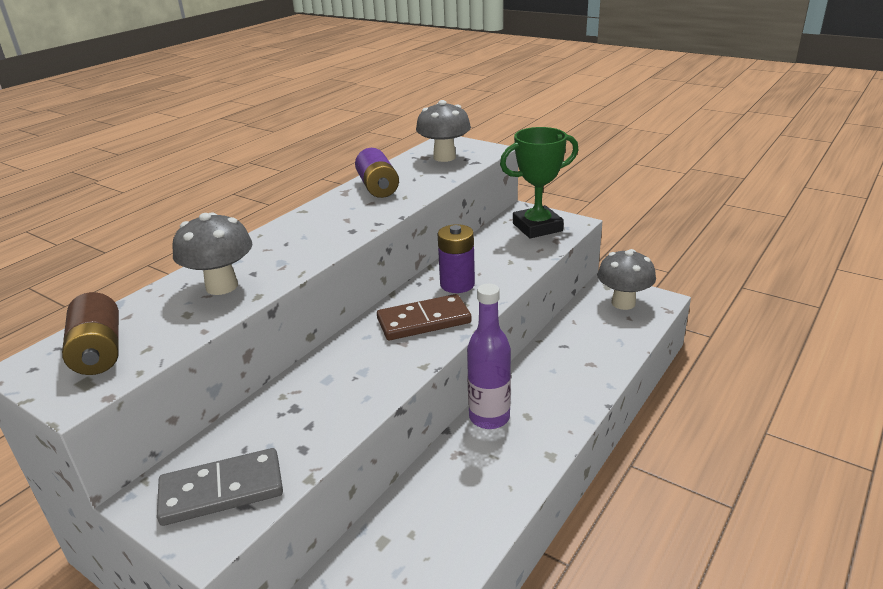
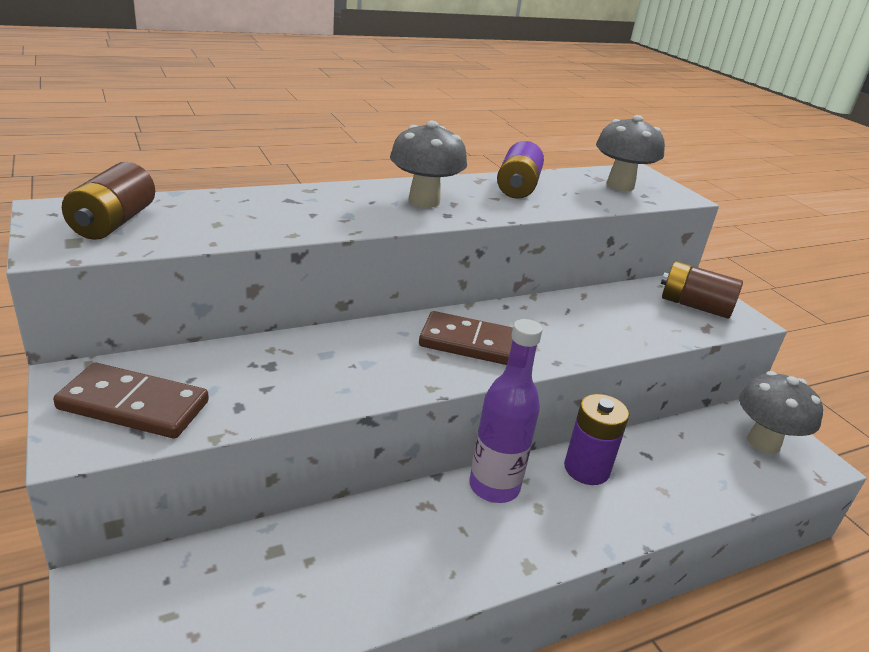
camera: 25 degrees right, 0 degrees up
(222, 286) = (272, 214): grey mushroom -> grey mushroom (424, 201)
(222, 490) = (134, 405): grey domino -> brown domino
(457, 284) = (546, 324): purple battery -> purple battery (586, 469)
(537, 227) = (694, 306): green trophy -> brown battery

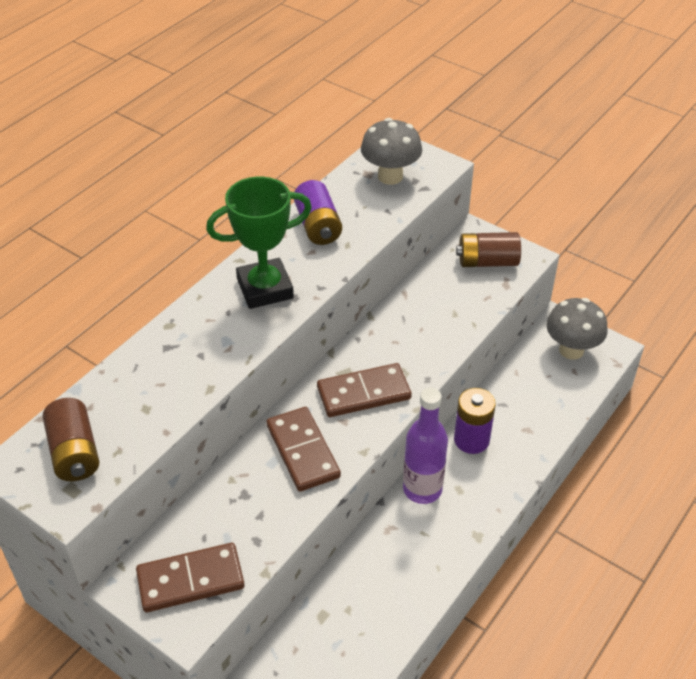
camera: 25 degrees left, 15 degrees up
(366, 359) = (303, 451): none -> brown domino
(424, 201) = (265, 288): grey mushroom -> green trophy

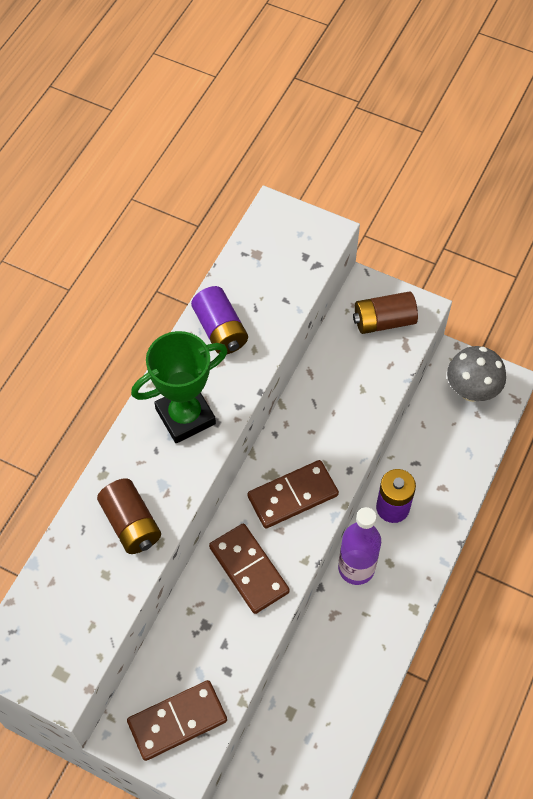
camera: 10 degrees left, 15 degrees up
(74, 453) = (52, 634): brown battery -> brown battery (131, 524)
(390, 176) = (279, 254): grey mushroom -> none

